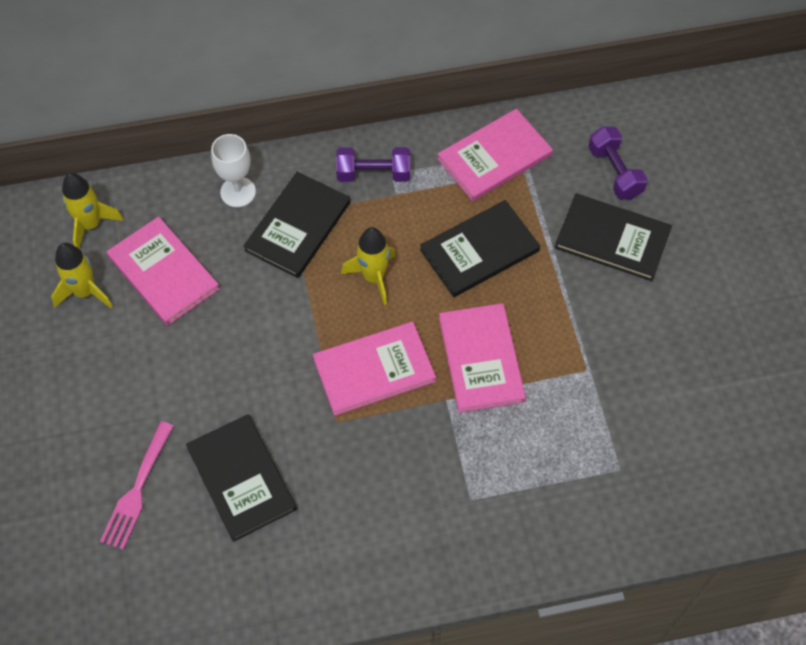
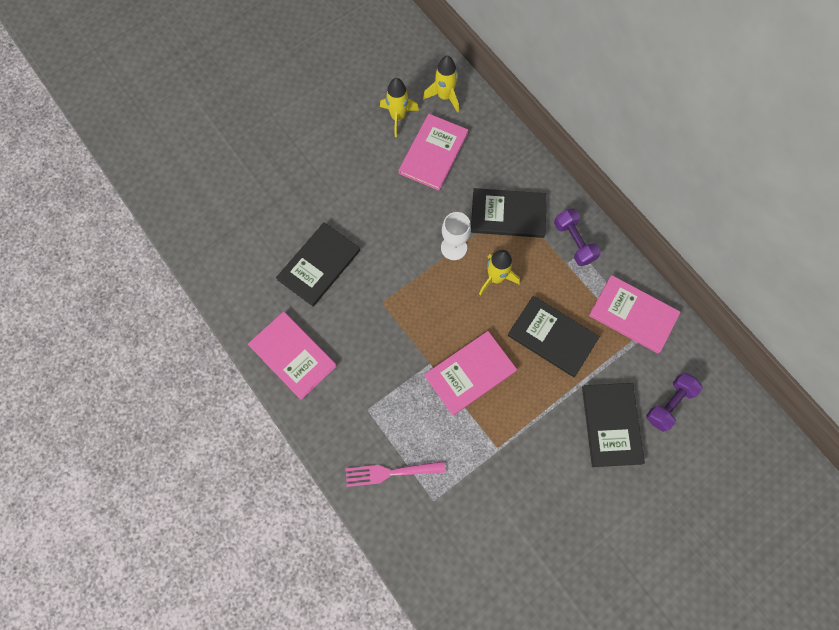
camera: 65 degrees right, 10 degrees up
(137, 490) = (286, 211): pink fork -> pink fork (390, 472)
(238, 192) = (513, 167): white goblet -> white goblet (454, 248)
(374, 370) = (429, 309): pink book -> pink book (293, 356)

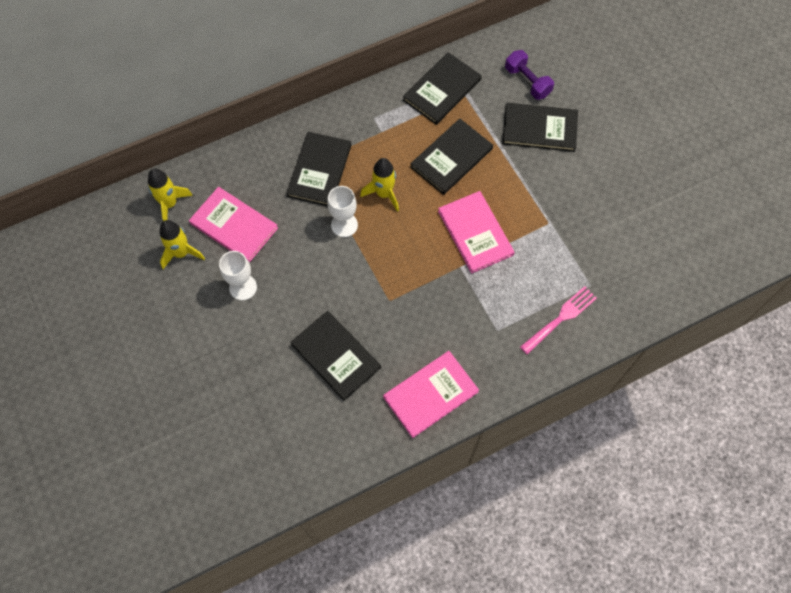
camera: 80 degrees left, 5 degrees down
(373, 174) = (243, 287): none -> white goblet
(390, 472) = (560, 318): pink fork -> pink fork turned 135 degrees counterclockwise
(574, 242) = (361, 121): purple dumbbell -> none
(633, 315) = (442, 90): pink book -> black book

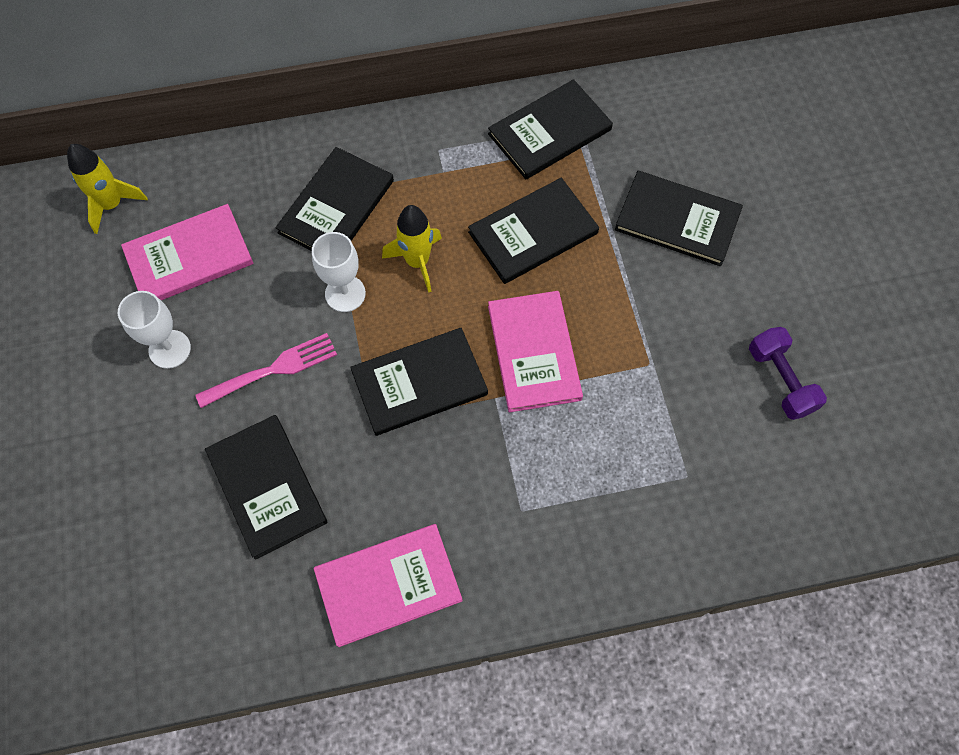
camera: 15 degrees right, 0 degrees up
(181, 253) = (102, 278): yellow rocket -> none
(234, 226) = (189, 257): pink book -> pink book turned 75 degrees counterclockwise
(410, 269) = (419, 383): none -> black book
(527, 82) = (679, 148): purple dumbbell -> purple dumbbell (780, 380)
(560, 318) = (625, 517): pink fork -> pink fork (273, 370)

